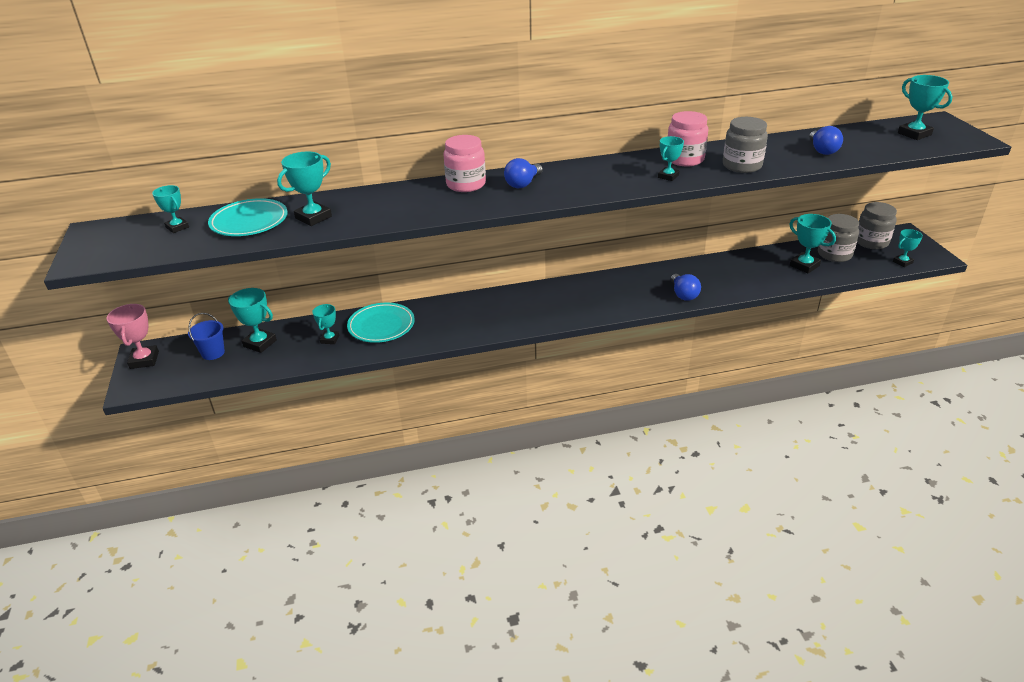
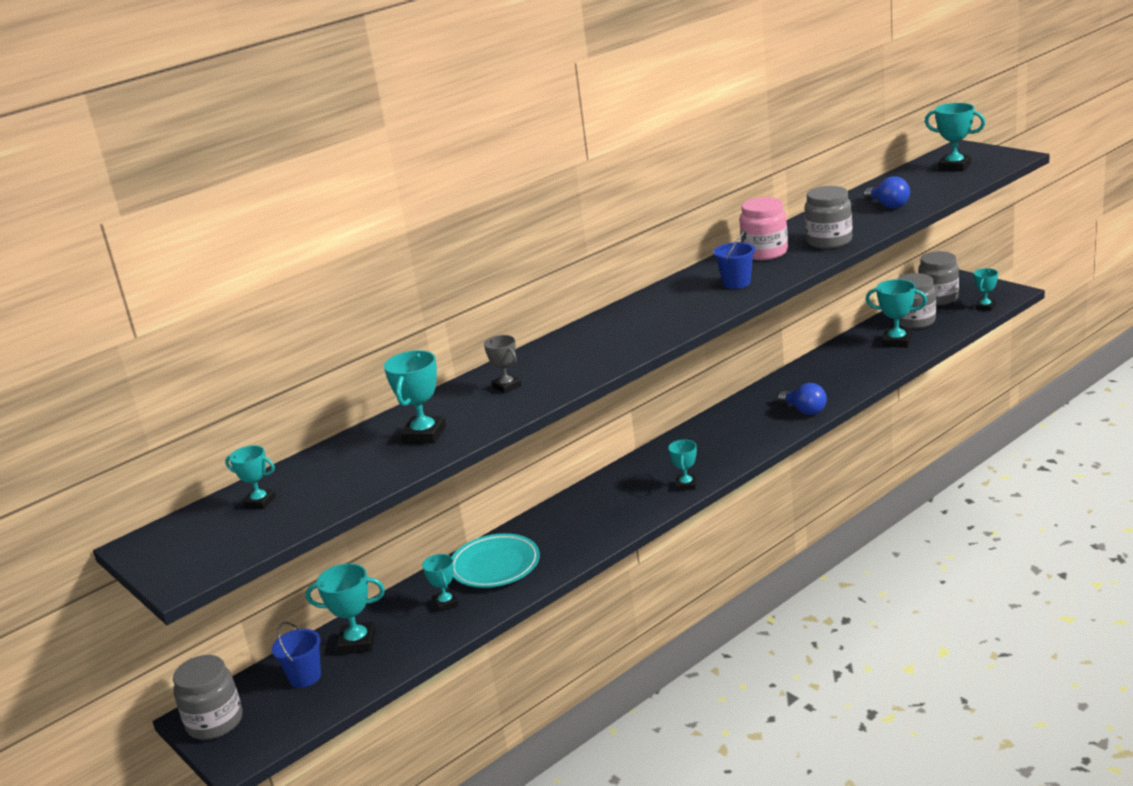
camera: 25 degrees left, 10 degrees down
(144, 360) = (215, 722): pink trophy -> grey jar
(249, 222) = (348, 465): turquoise plate -> none
(400, 201) = (506, 386): none -> grey trophy
(466, 184) = (560, 347): pink jar -> none
(523, 184) = (624, 326): blue light bulb -> none
(636, 176) = (736, 283): none -> blue bucket
(668, 176) = (768, 273): turquoise trophy -> turquoise trophy (686, 485)

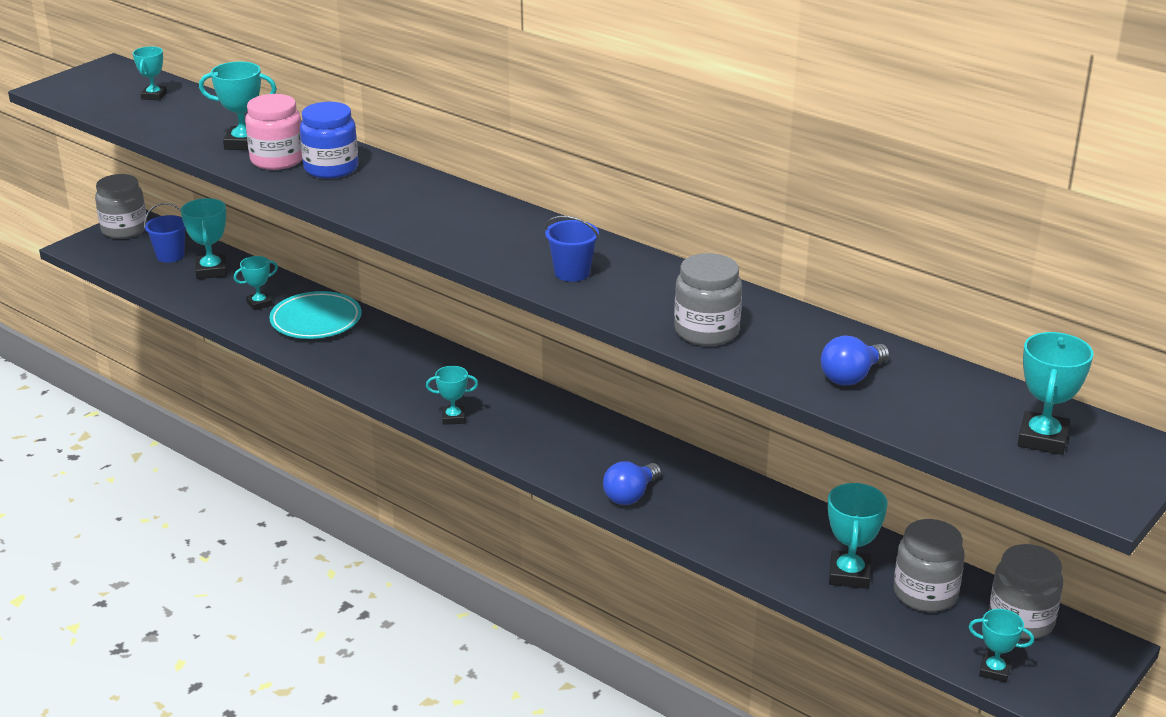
camera: 75 degrees right, 5 degrees up
(506, 386) = (331, 168): grey trophy -> blue jar
(765, 253) = (671, 287): pink jar -> pink jar (277, 160)

